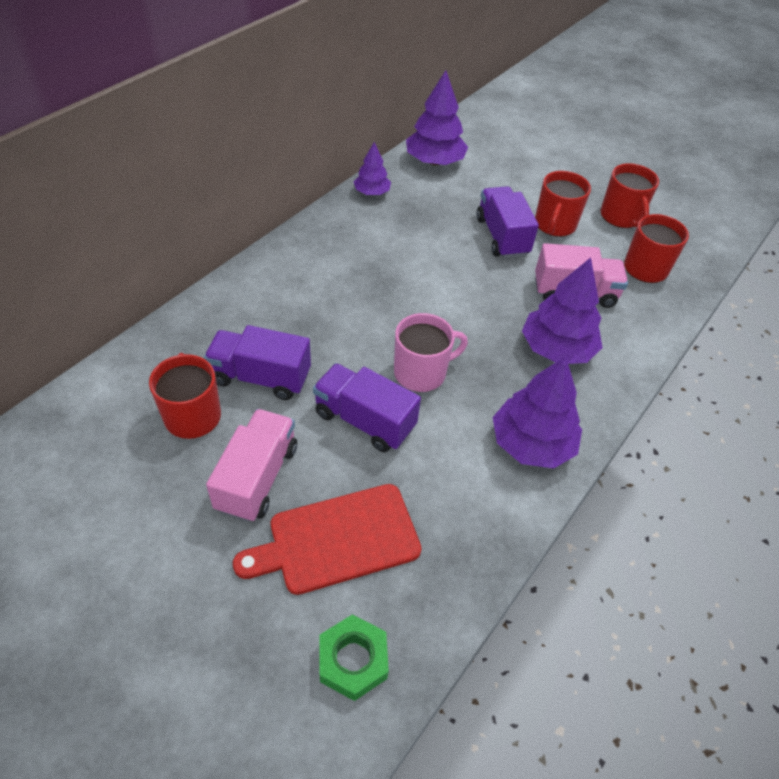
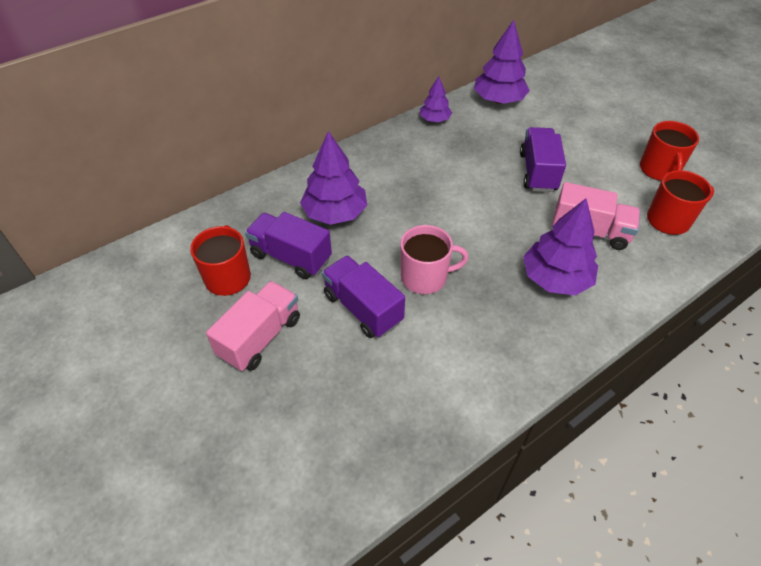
camera: 20 degrees right, 0 degrees up
(338, 540) = (306, 402): red cutting board -> none
(353, 660) = (284, 506): green nut -> none
(532, 444) = (503, 358): purple tree -> purple tree (335, 213)
(554, 225) = (591, 168): red mug -> none

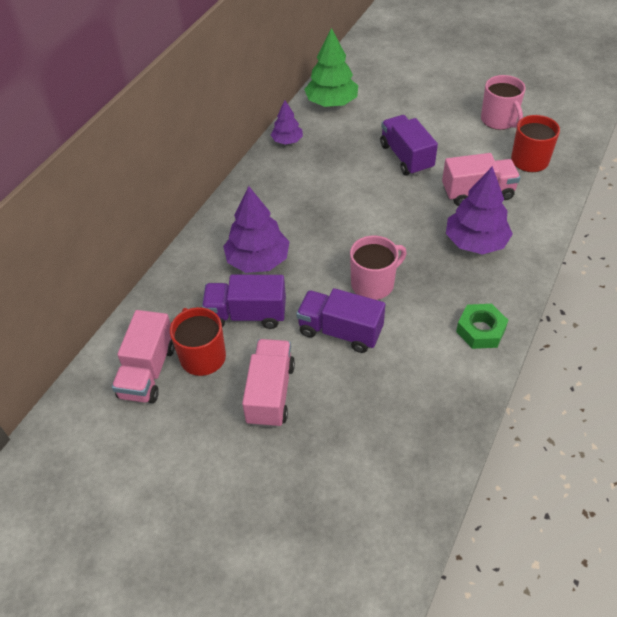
camera: 25 degrees left, 0 degrees up
(176, 271) = (148, 371): none -> pink truck
(498, 100) = (331, 103): purple tree -> green tree
(502, 369) = (480, 330): none -> green nut
(659, 170) = (499, 120): red mug -> pink mug

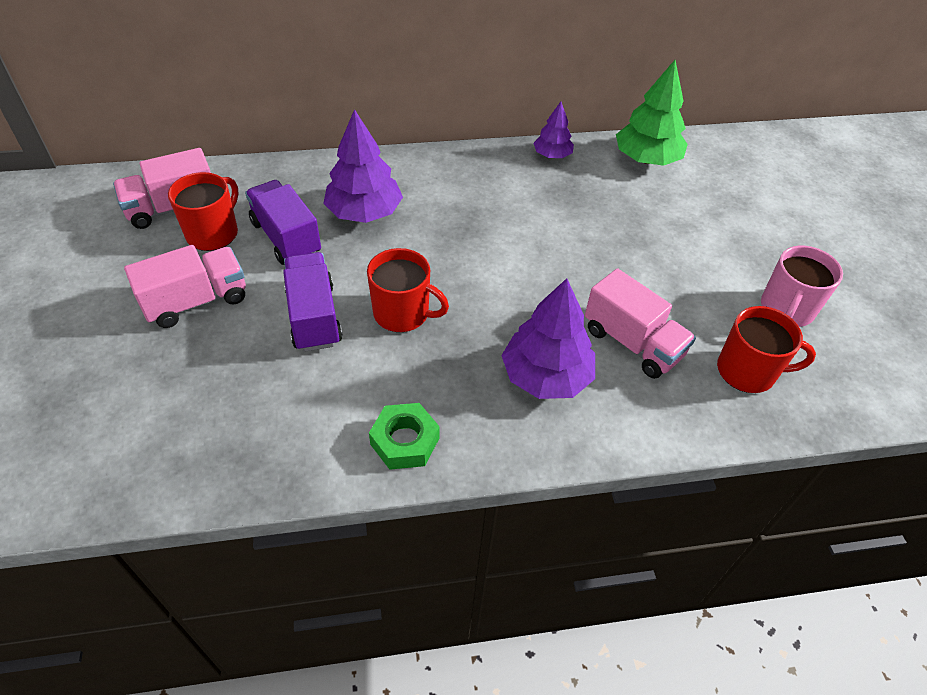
camera: 50 degrees right, 0 degrees up
(373, 284) = (402, 313): pink mug -> red mug
(406, 157) = (626, 254): purple truck -> none

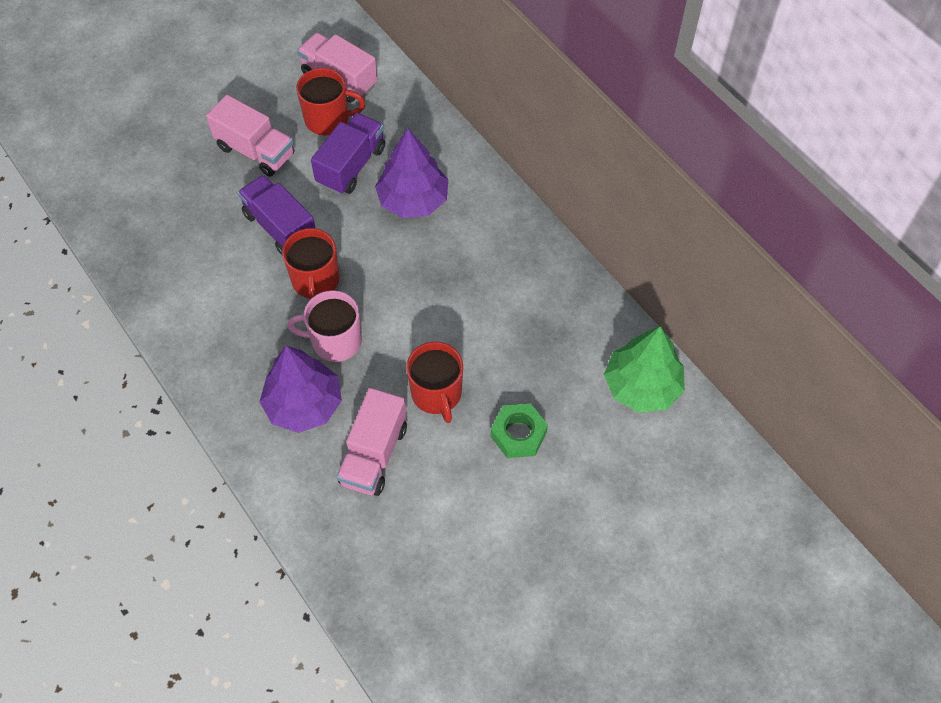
camera: 65 degrees right, 10 degrees up
(314, 316) = (280, 227): purple truck -> purple truck turned 90 degrees counterclockwise
(405, 441) = (197, 339): green nut -> green nut (518, 434)
(552, 155) = (590, 303): purple tree -> none
(747, 371) = (389, 554): red mug -> red mug (436, 394)
(786, 309) = (488, 570): pink mug -> pink mug (335, 341)

